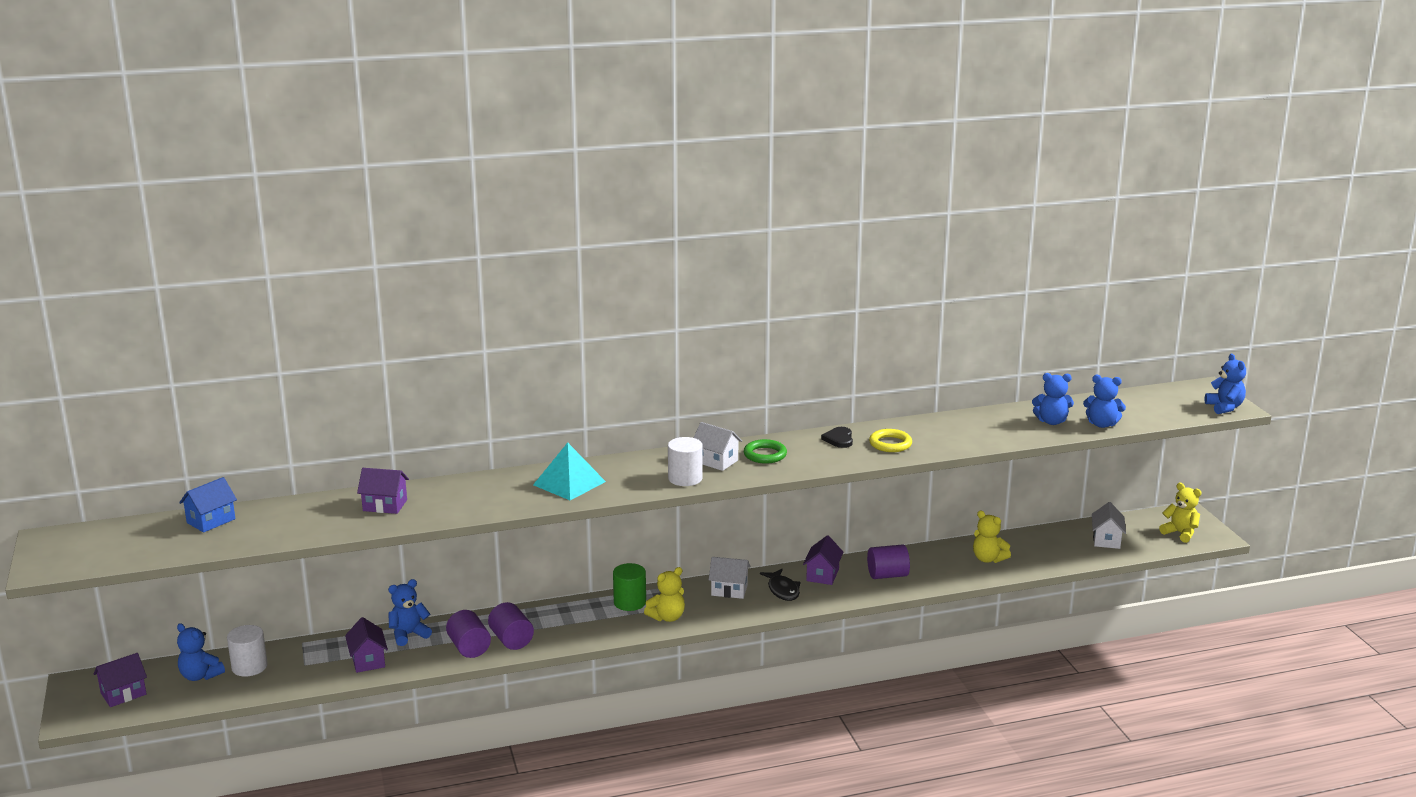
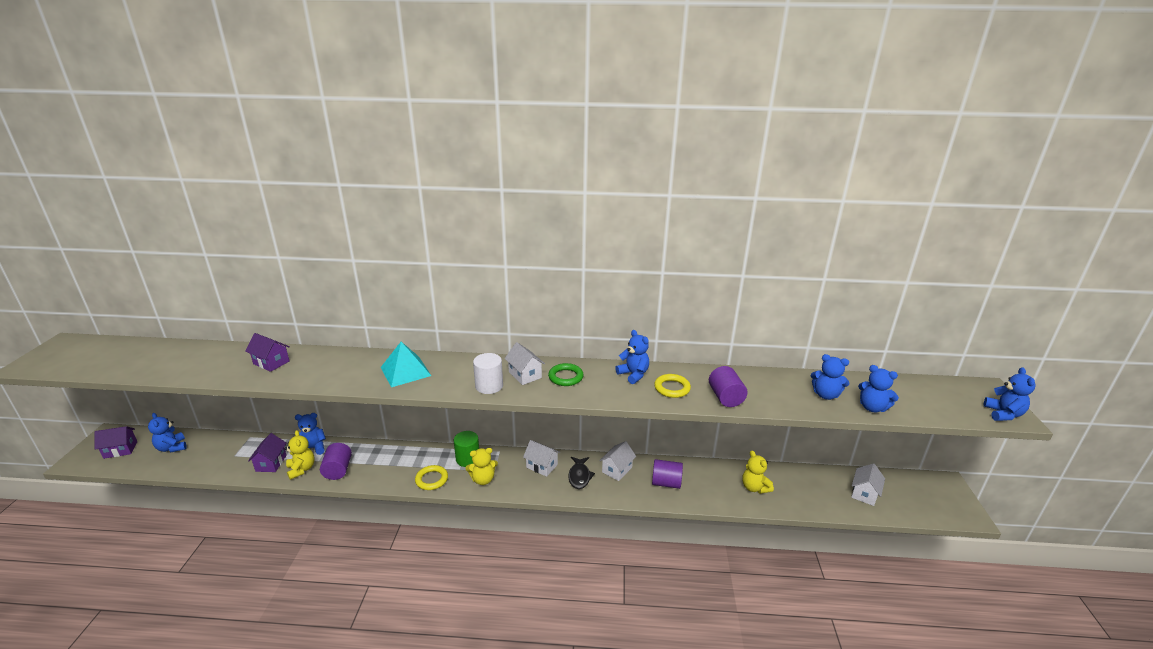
camera: 20 degrees right, 5 degrees up
(211, 521) = (161, 350): blue house -> none
(249, 667) = (204, 448): white cylinder -> none
(511, 640) = (369, 471): purple cylinder -> purple cylinder (725, 397)
(602, 631) = (431, 479): none -> yellow ring
(822, 575) = (617, 469): purple house -> white house
(839, 439) = (633, 374): black heart -> blue teddy bear
(1180, 533) = (935, 503): yellow teddy bear -> yellow teddy bear (301, 469)

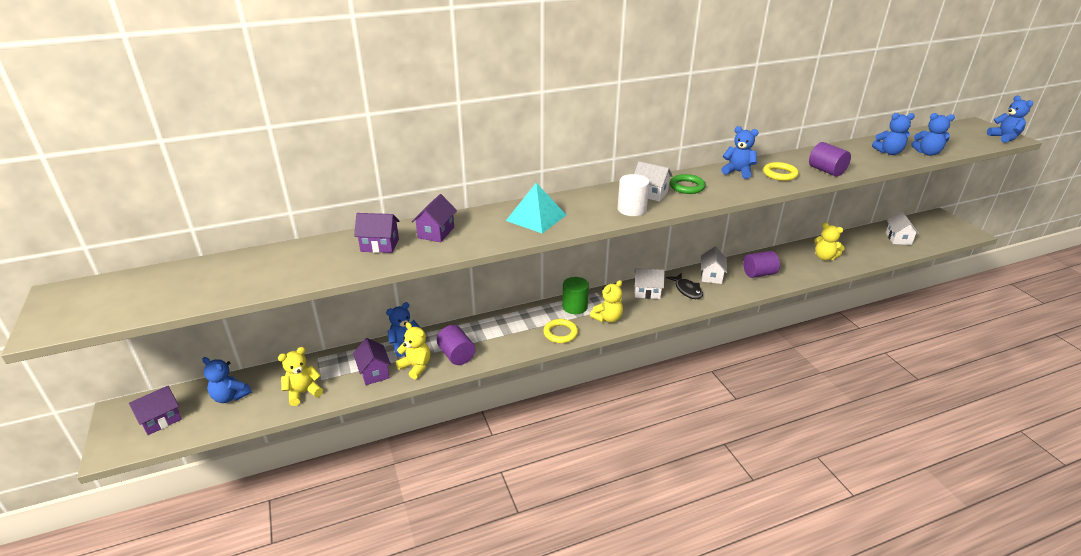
camera: 25 degrees left, 5 degrees up
(214, 462) = (303, 392): none -> yellow teddy bear
(320, 363) = (436, 232): none -> purple house

